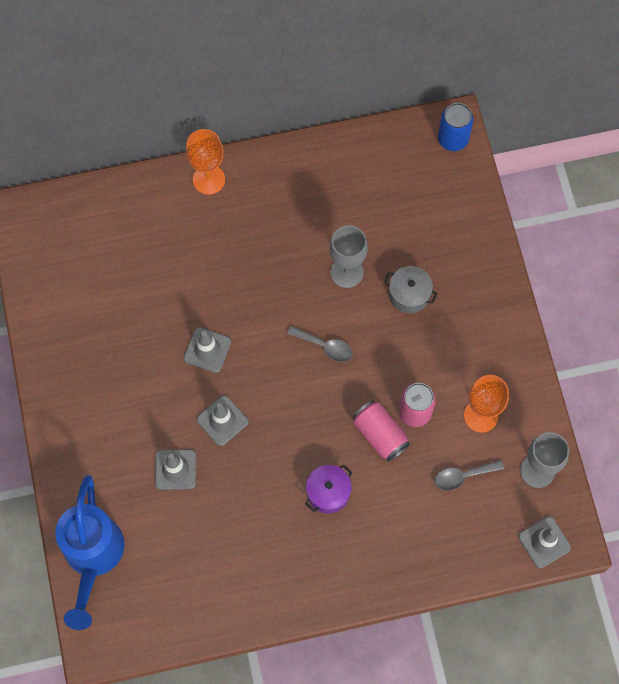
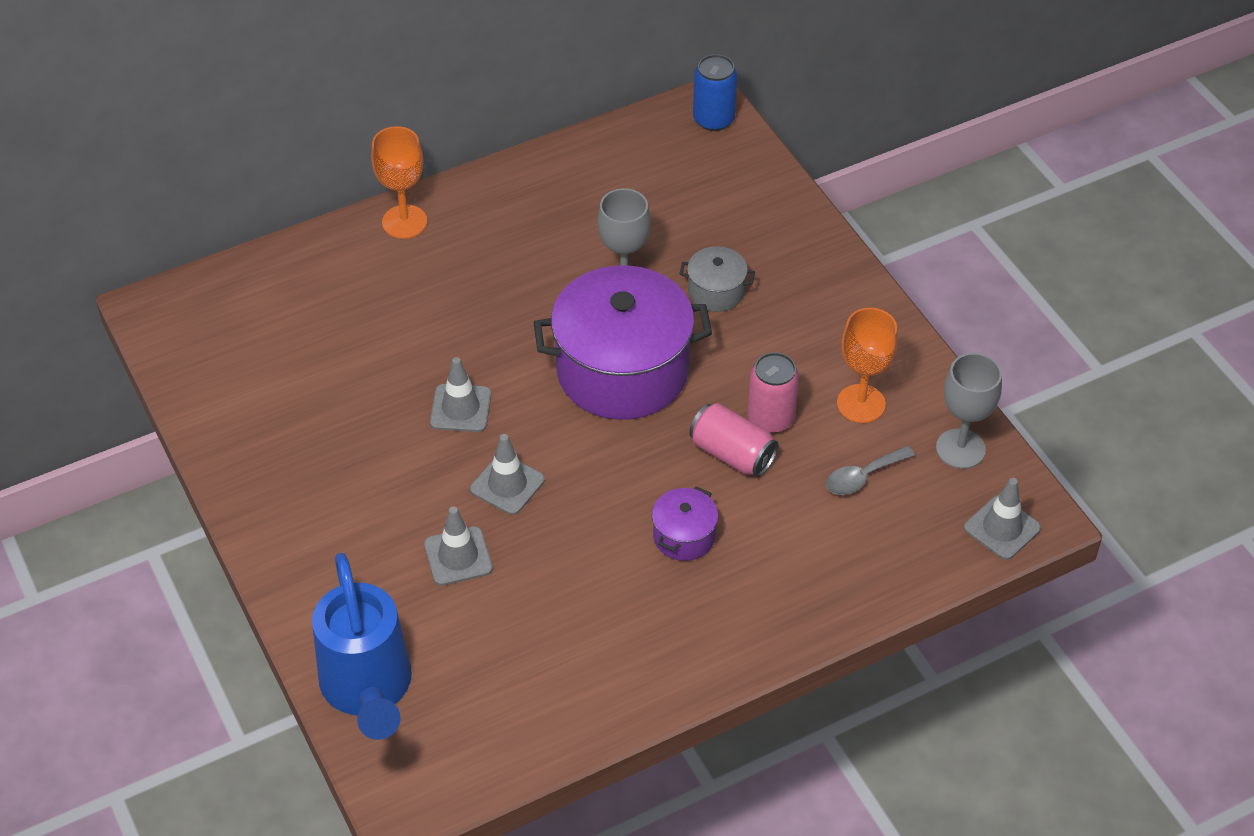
camera: 15 degrees left, 20 degrees down
(325, 346) = (622, 371): grey spoon -> purple pot

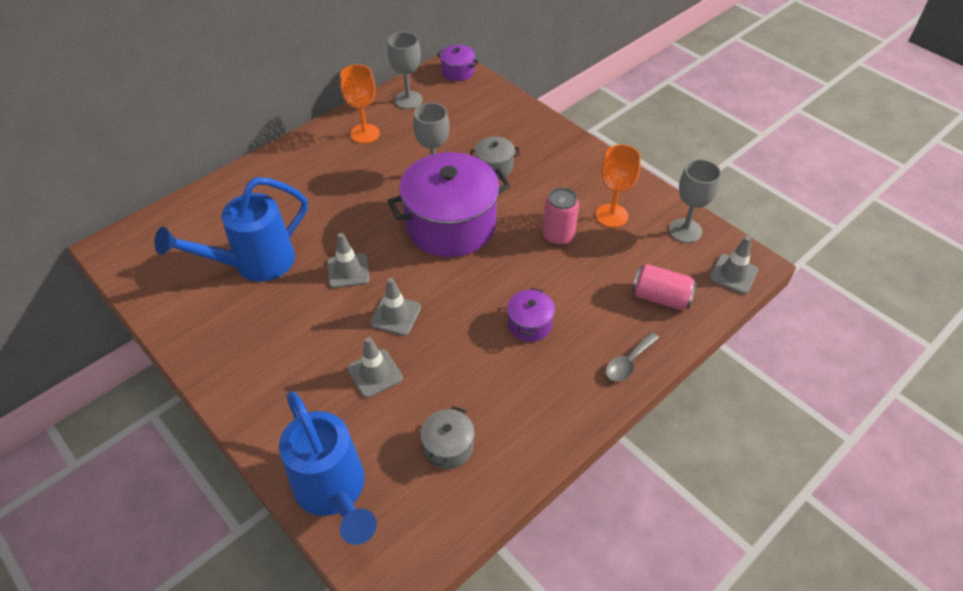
camera: 15 degrees left, 0 degrees up
(336, 372) = (254, 264): none -> blue watering can
(404, 222) = (278, 162): orange goblet -> orange goblet (365, 134)
(524, 669) = (448, 447): none -> grey pot
(622, 155) = (408, 100): none -> grey goblet
(713, 119) = (458, 72): blue can -> purple pot
(732, 454) = (542, 263): pink can -> pink can (660, 297)
(862, 477) = (631, 260): grey spoon -> grey spoon (628, 362)

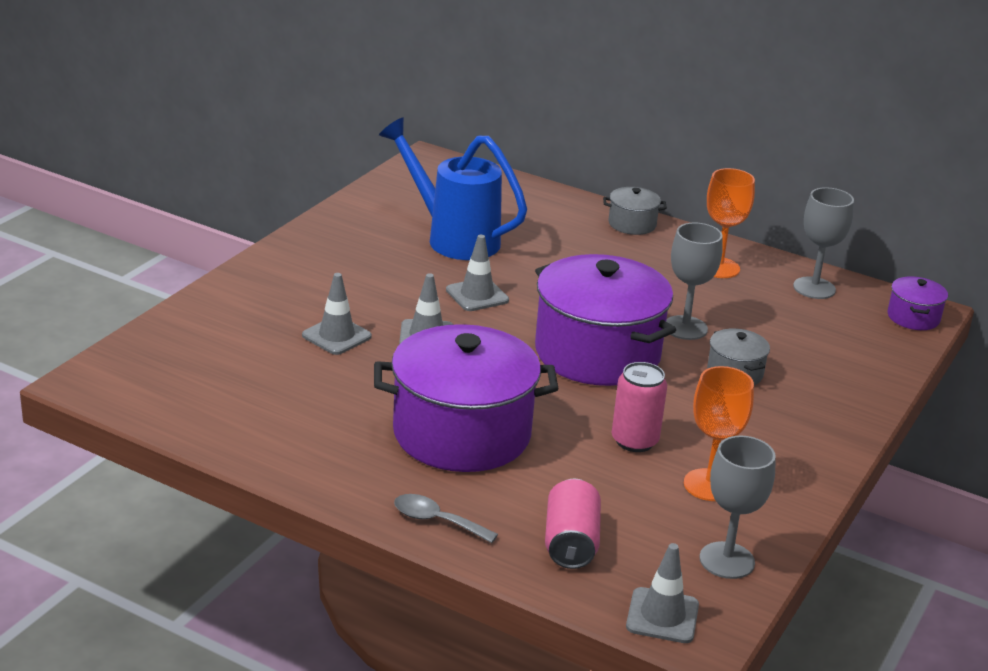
camera: 70 degrees right, 20 degrees down
(334, 493) = (177, 337): blue watering can -> none
(448, 447) = (256, 397): grey pot -> grey pot (632, 224)
(529, 324) = (462, 433): purple pot -> purple pot, size x2.26

